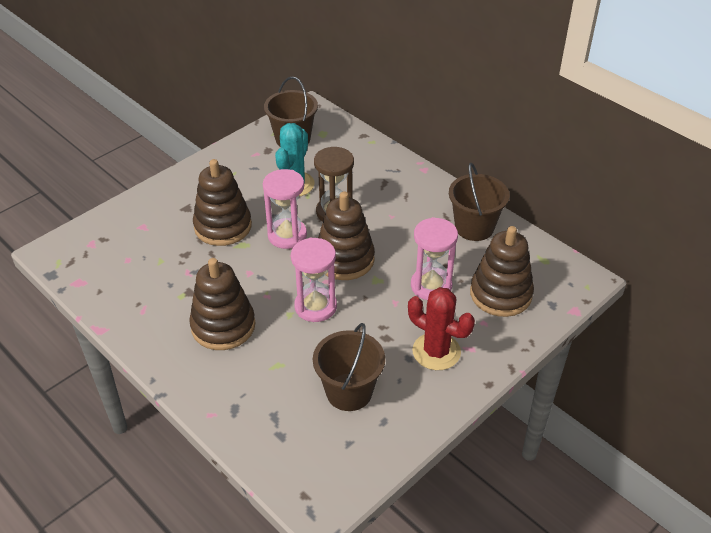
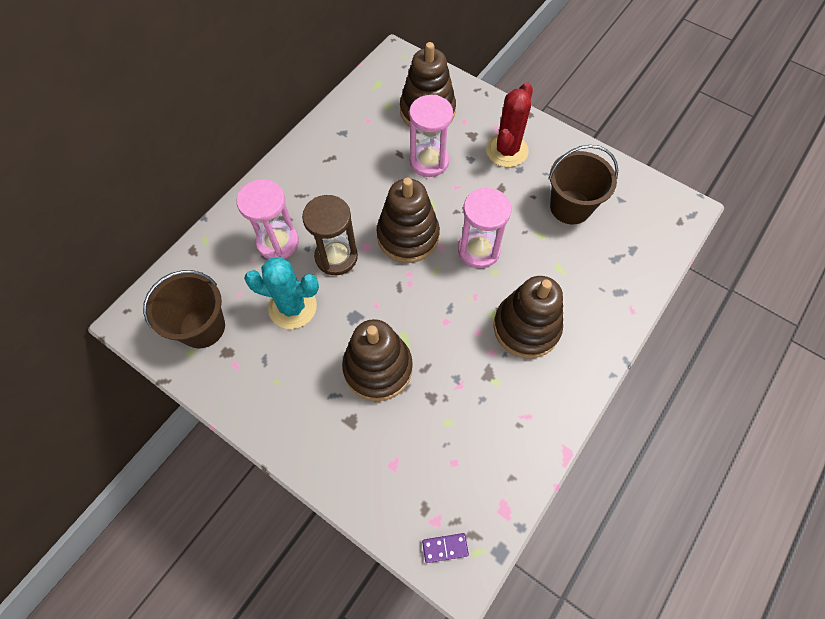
camera: 100 degrees left, 20 degrees up
(71, 246) = (445, 548): none -> purple domino
(287, 235) = (381, 296): pink hourglass -> pink hourglass (278, 242)
(474, 227) = (342, 135): brown bucket -> none

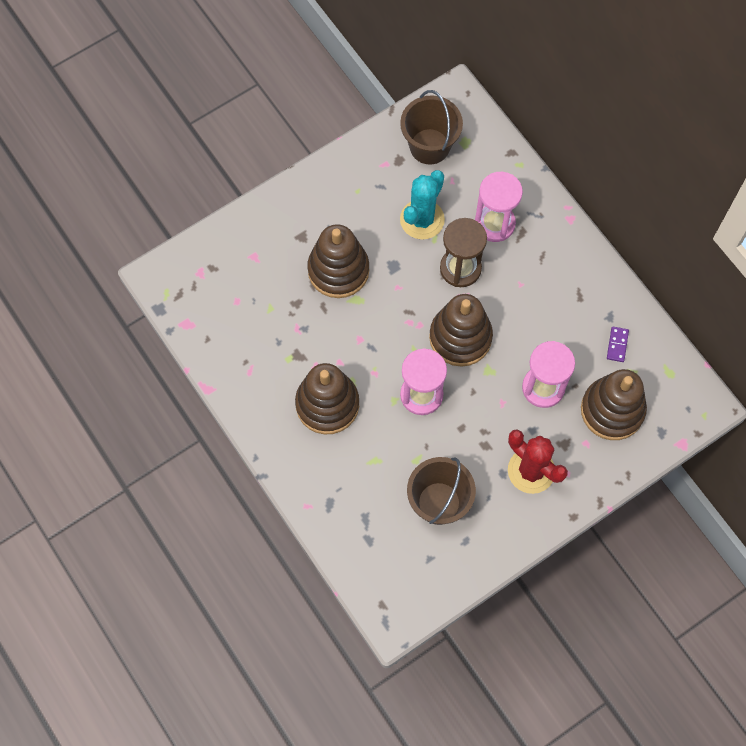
camera: 110 degrees right, 5 degrees up
(445, 548) = (179, 272): purple domino -> purple domino (617, 345)

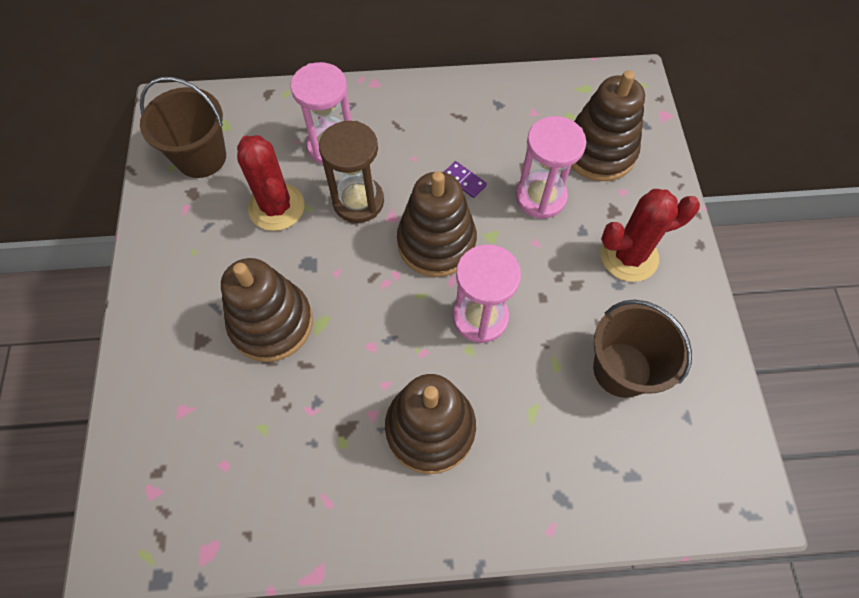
camera: 60 degrees left, 5 degrees down
(422, 219) = (276, 207): turquoise cactus -> red cactus
(617, 345) = (531, 113): purple domino -> purple domino (464, 181)

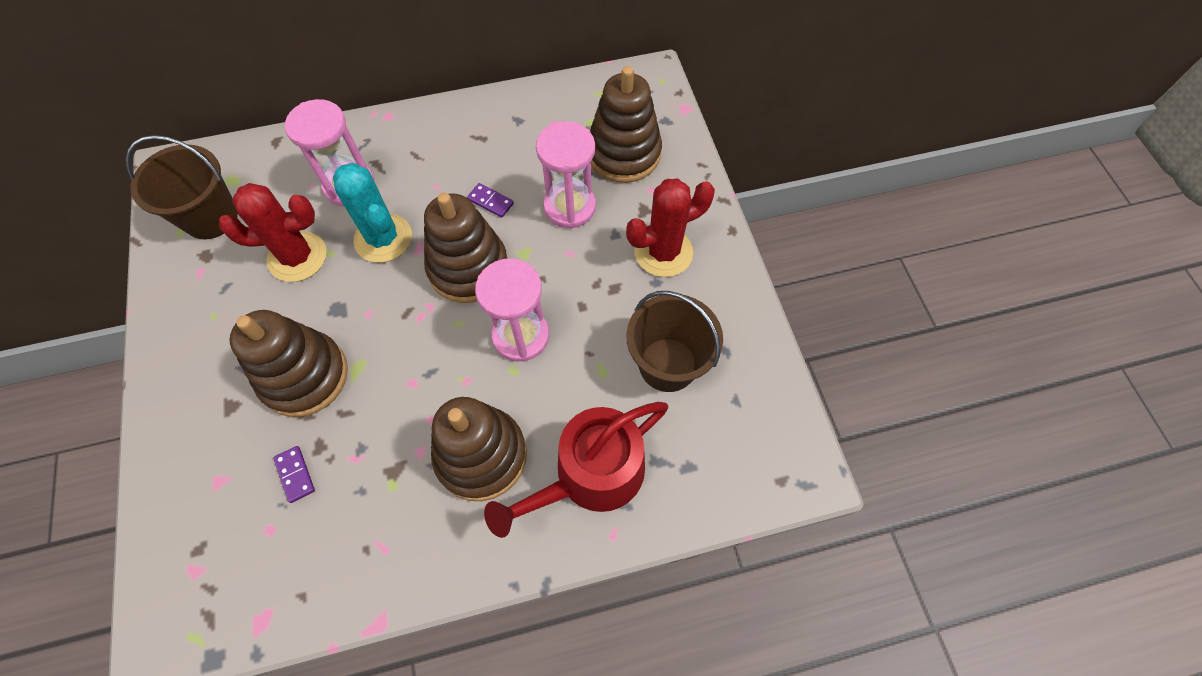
camera: 10 degrees left, 0 degrees up
(253, 416) = (295, 474): none -> purple domino
(276, 207) = (297, 257): red cactus -> red cactus turned 60 degrees counterclockwise
(358, 201) = (383, 238): brown hourglass -> turquoise cactus
(534, 467) = (590, 475): none -> red watering can

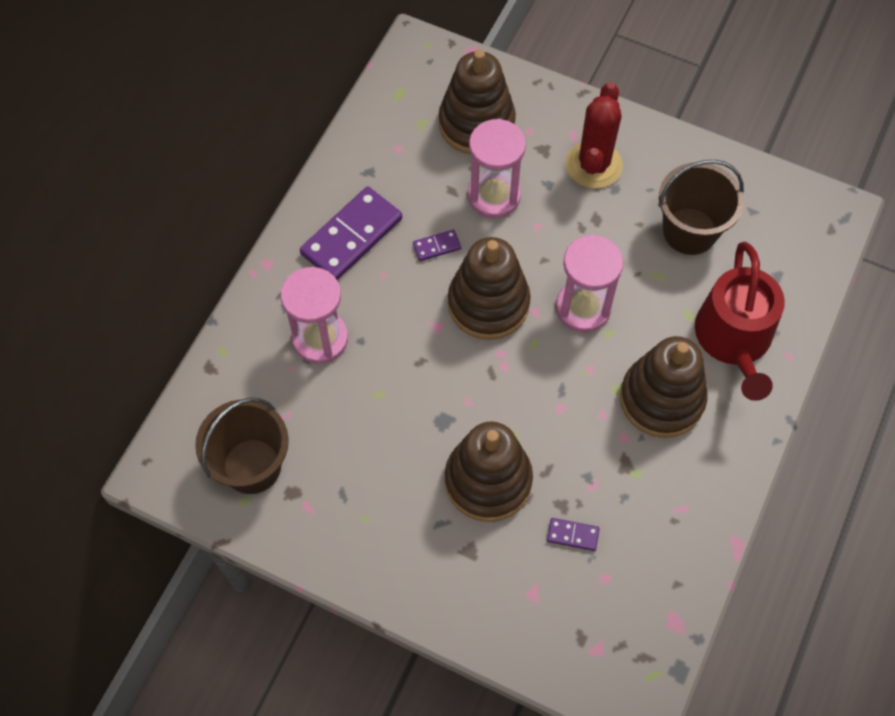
camera: 50 degrees left, 0 degrees up
(297, 257) = (361, 421): red cactus -> none
(383, 238) = (401, 346): turquoise cactus -> none
(453, 147) = (352, 236): none -> purple domino

